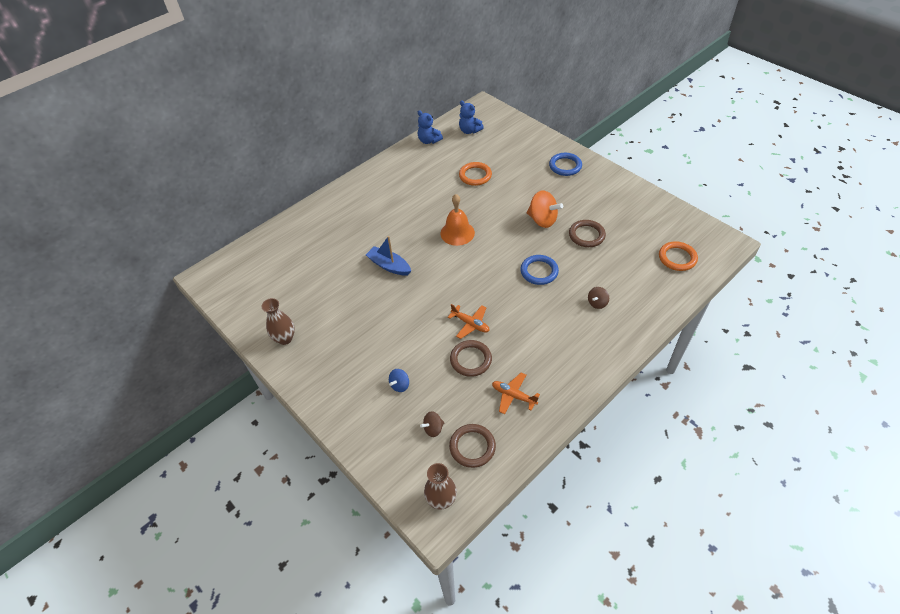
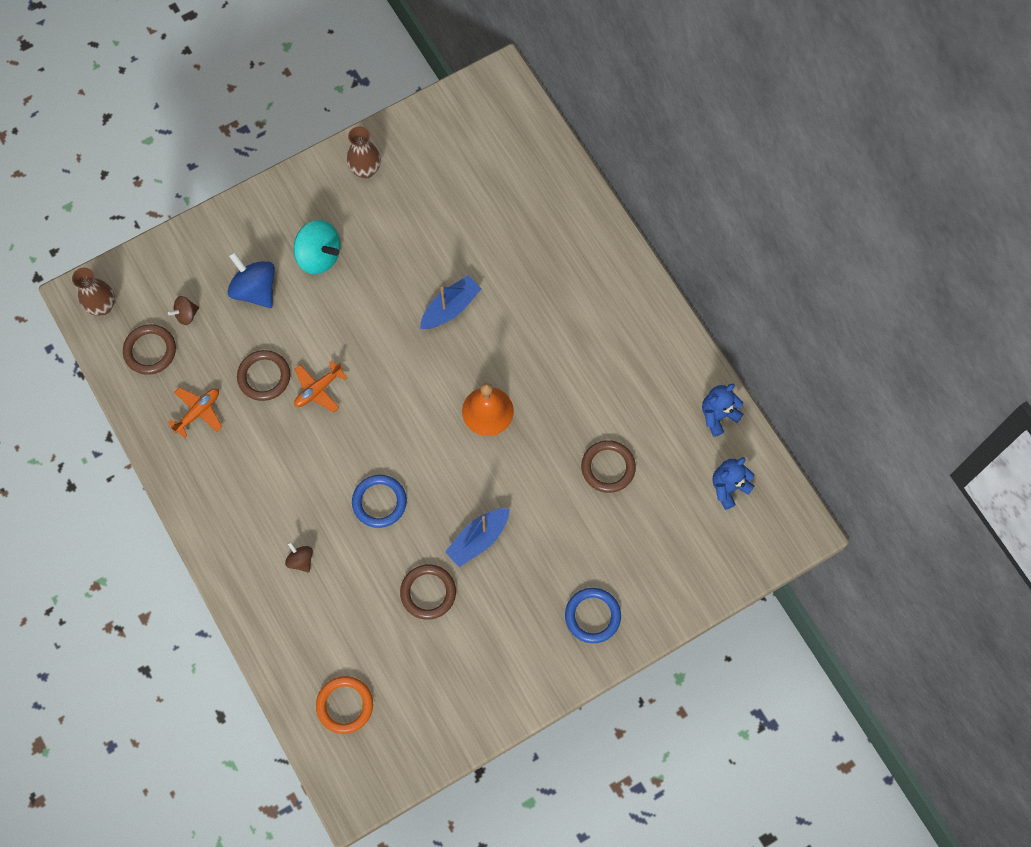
camera: 100 degrees right, 20 degrees up
(363, 350) = (319, 256): none -> turquoise spinning top
(400, 385) = (255, 289): blue spinning top -> blue spinning top, size x1.87
(433, 428) = (186, 315): brown spinning top -> brown spinning top turned 105 degrees counterclockwise
(475, 175) = (608, 467): orange ring -> brown ring
(542, 220) = (478, 539): orange spinning top -> blue boat

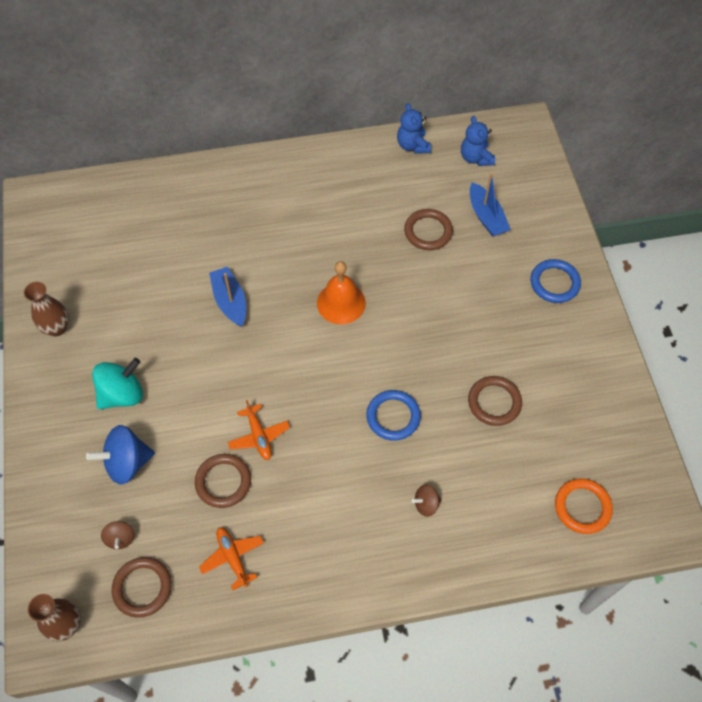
camera: 70 degrees left, 10 degrees down
(478, 539) = (457, 347): blue boat -> blue boat (486, 216)

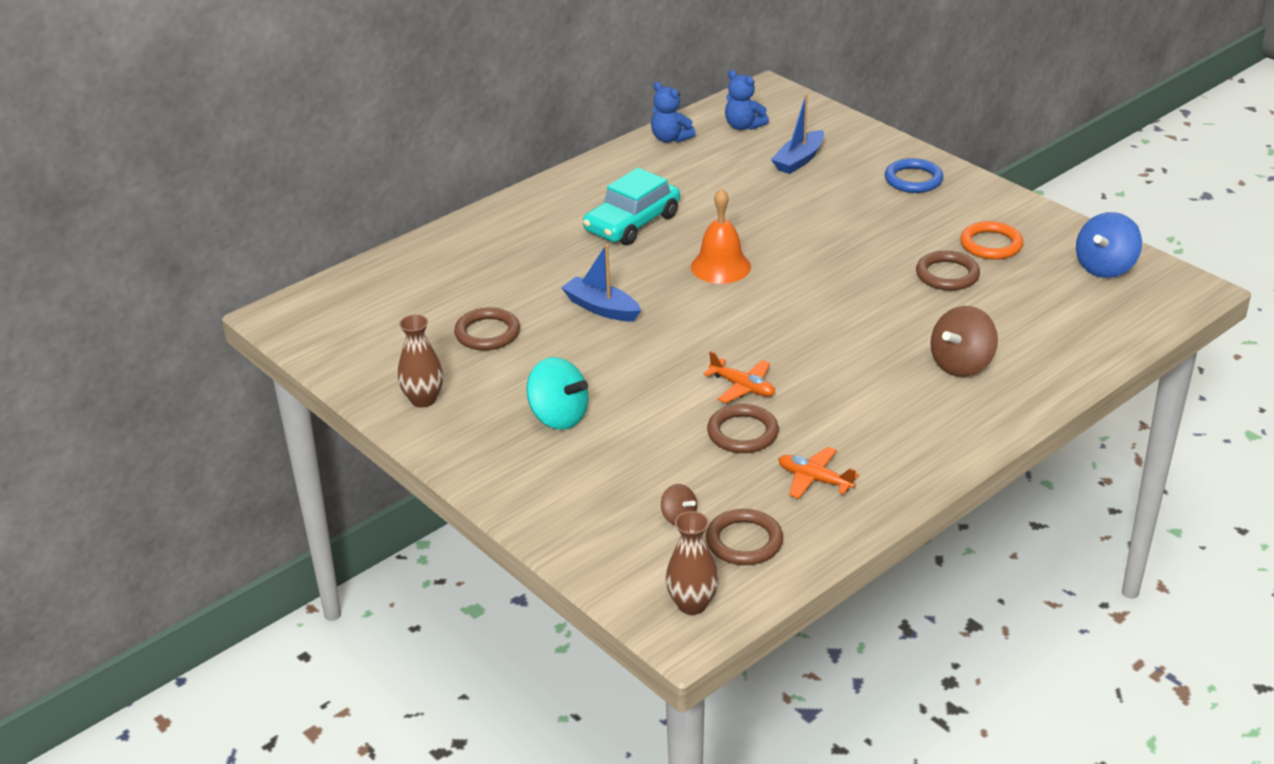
camera: 30 degrees left, 25 degrees down
(122, 394) = (558, 417): turquoise spinning top -> turquoise spinning top turned 105 degrees clockwise
(127, 463) = (622, 462): blue spinning top -> blue spinning top (1105, 267)
(317, 224) = (632, 223): none -> turquoise car
(393, 416) = (862, 321): blue ring -> none
(426, 504) = (961, 364): brown spinning top -> brown spinning top, size x1.87
(428, 231) = (753, 189): brown ring -> brown ring (487, 333)
(486, 216) = (799, 160): blue boat -> blue boat turned 90 degrees clockwise
(582, 507) = (1103, 308): orange ring -> orange ring (991, 244)

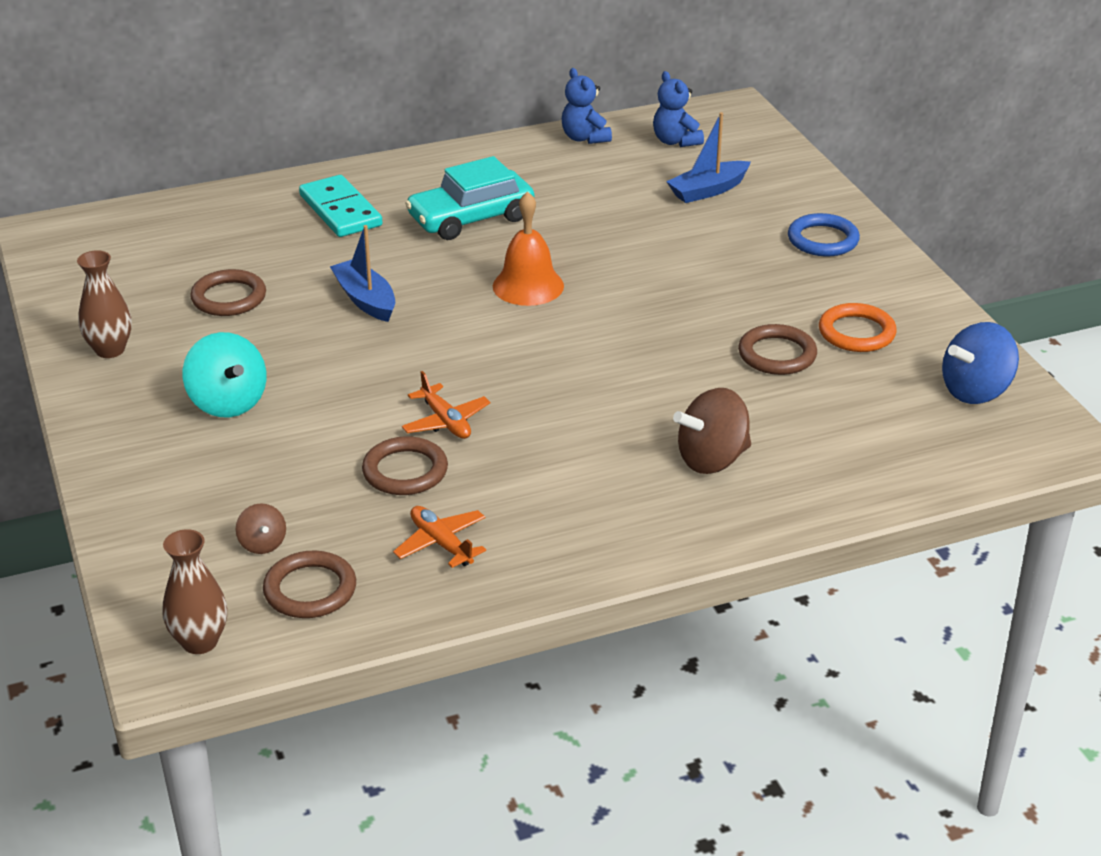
camera: 20 degrees right, 0 degrees up
(520, 241) = (340, 210): none -> turquoise domino

